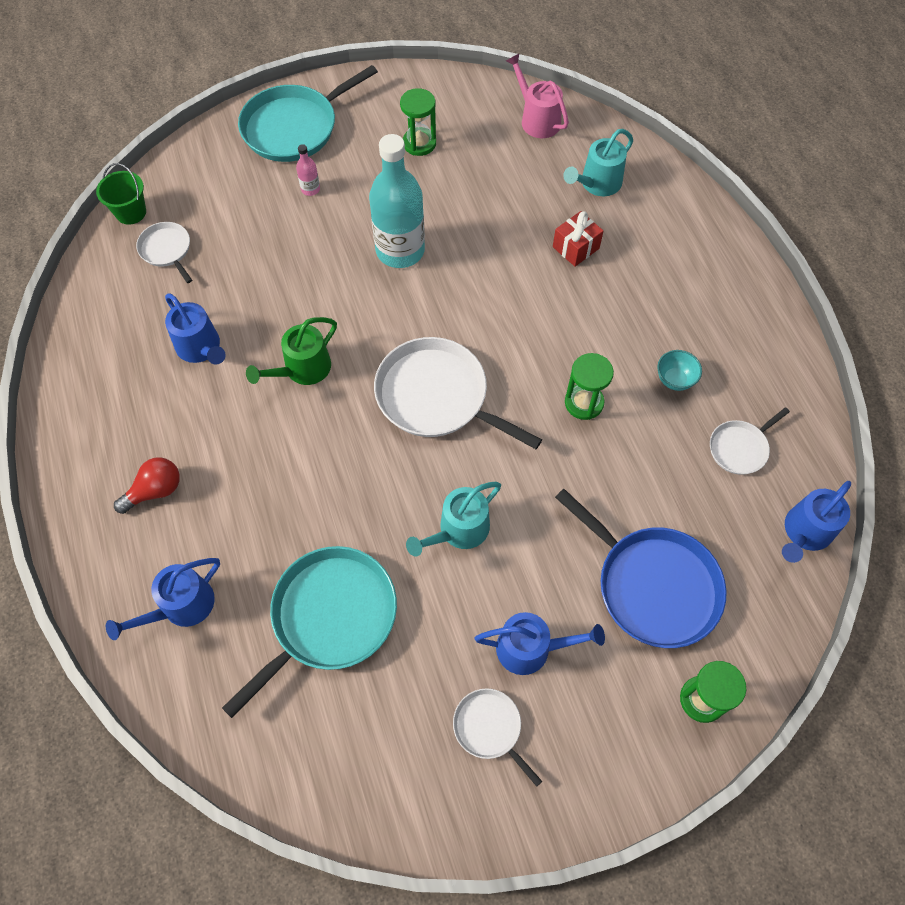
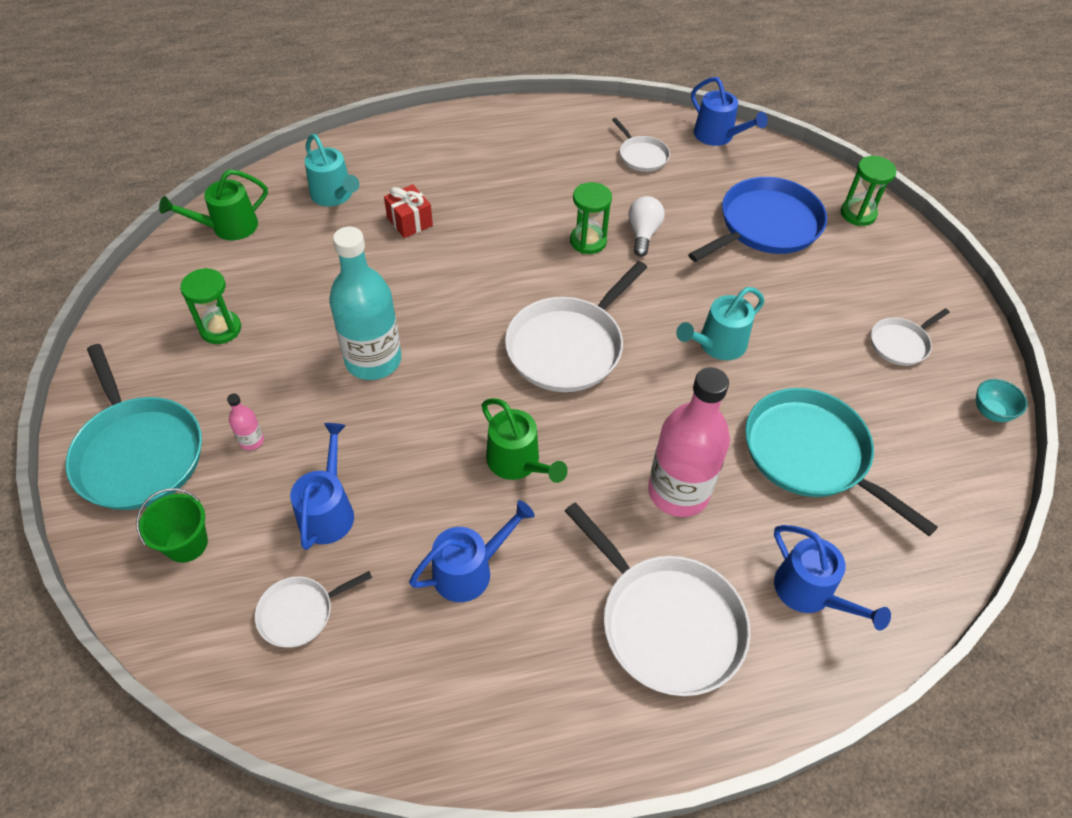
camera: 85 degrees left, 10 degrees down
(131, 212) = (215, 663): green bucket -> green bucket (186, 543)
(155, 490) = (666, 623): red light bulb -> white pan
(280, 497) = (678, 492): none -> pink bottle
(458, 531) = (717, 345): turquoise watering can -> turquoise watering can turned 90 degrees clockwise
(531, 648) = (827, 308): blue watering can -> blue watering can (328, 511)
(537, 119) = (228, 227): pink watering can -> green watering can
(607, 455) = (643, 234): none -> white light bulb
(674, 380) = (571, 181): turquoise bowl -> turquoise bowl (991, 412)

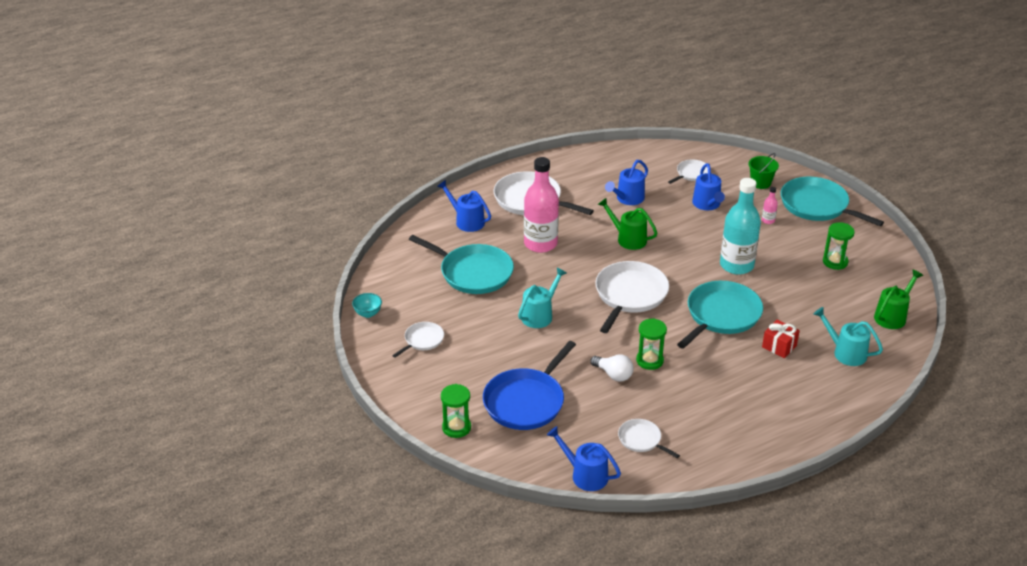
camera: 165 degrees right, 15 degrees down
(454, 282) = (721, 315): none -> turquoise pan
(643, 234) = (613, 375): white light bulb -> white light bulb turned 45 degrees counterclockwise

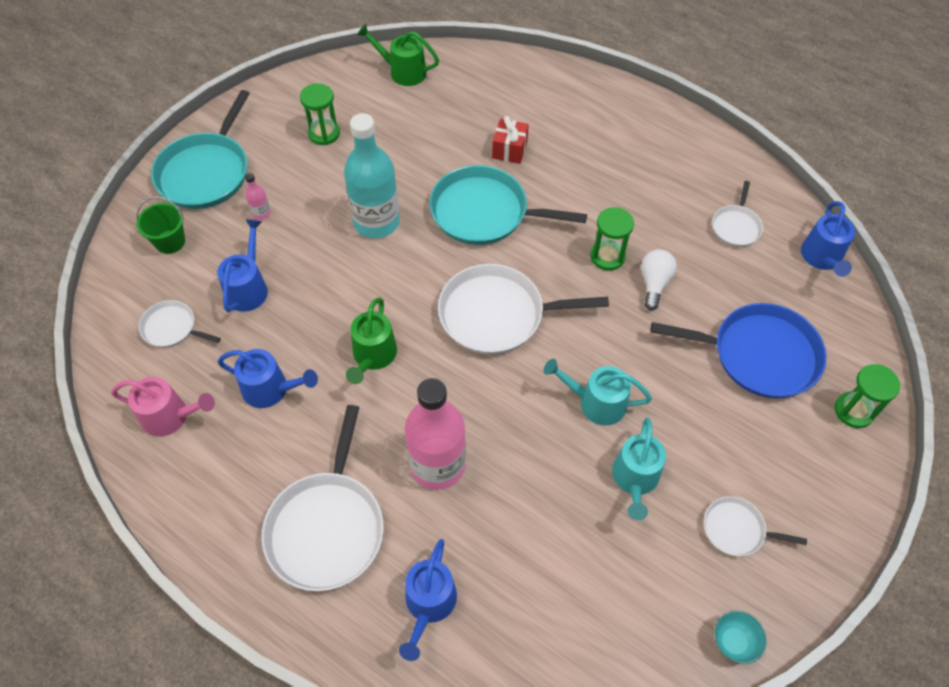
camera: 115 degrees left, 20 degrees up
(473, 272) = (554, 531): turquoise pan -> none
(631, 164) = (171, 416): none -> pink watering can
(707, 204) = (248, 287): blue watering can -> blue watering can turned 45 degrees counterclockwise
(845, 352) = (487, 96): turquoise watering can -> turquoise watering can (635, 479)

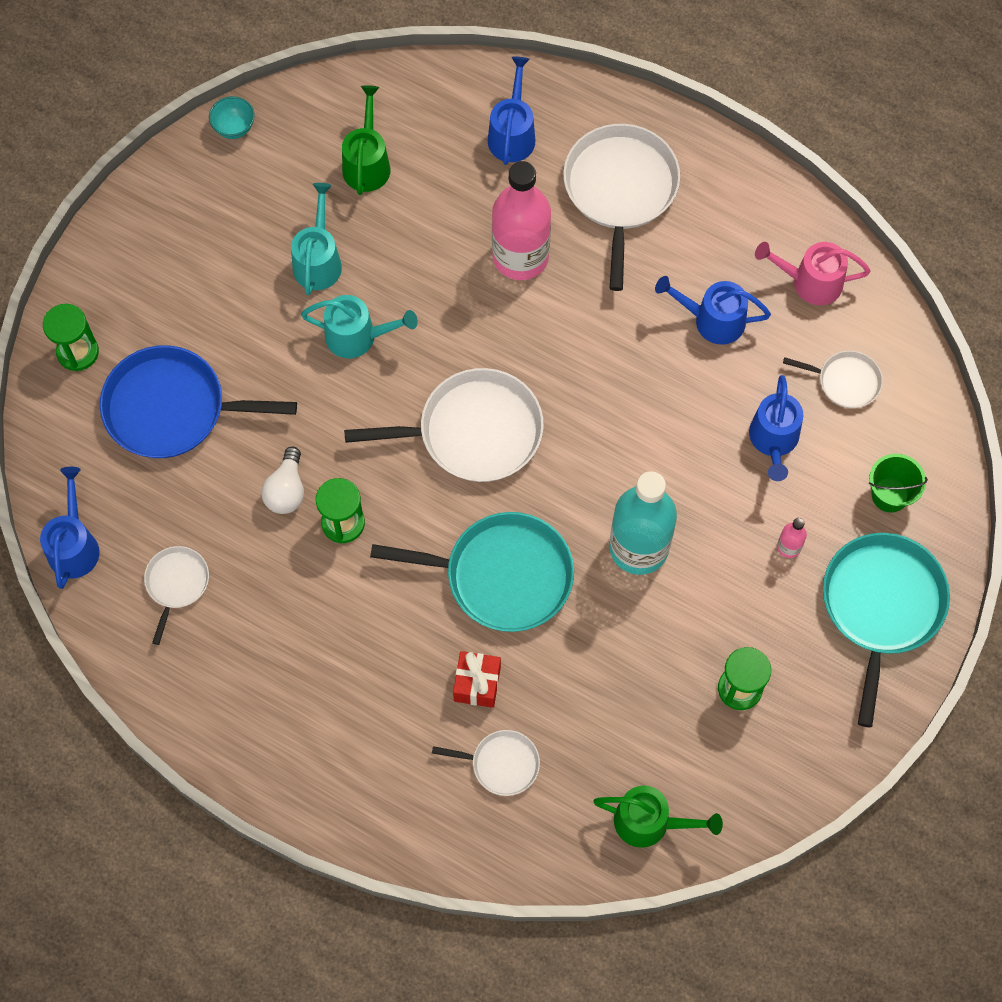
camera: 175 degrees right, 10 degrees up
(373, 356) = (609, 368): green watering can -> green watering can (367, 163)
(737, 529) = (220, 222): white pan -> white pan (501, 764)

